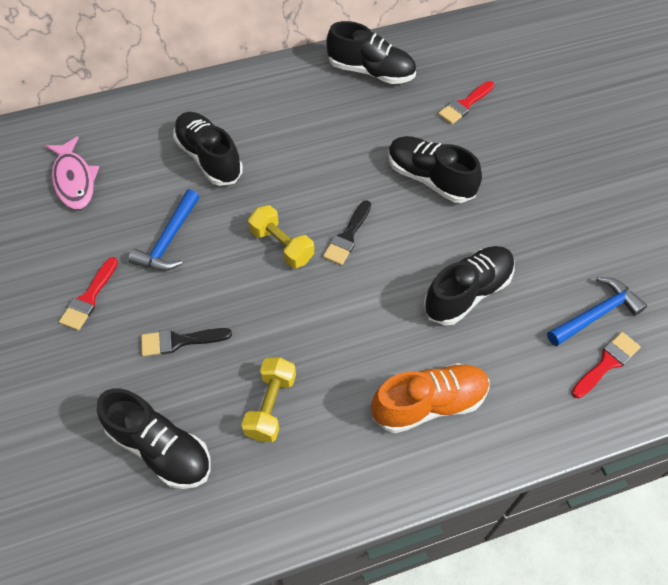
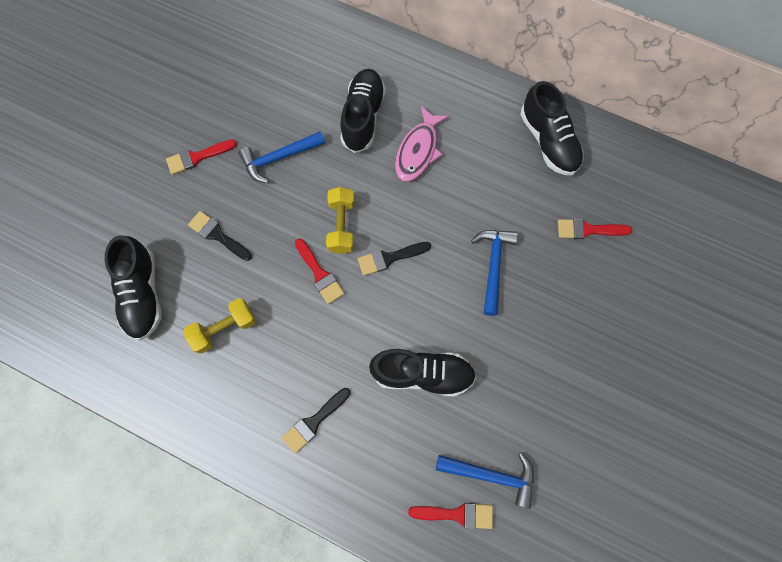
camera: 45 degrees right, 15 degrees up
(74, 180) = (267, 62): pink fish -> pink fish (418, 150)
(305, 294) = (320, 274): none -> red brush
(429, 404) = (314, 422): orange shoe -> black brush
(430, 179) = (493, 266): black shoe -> blue hammer

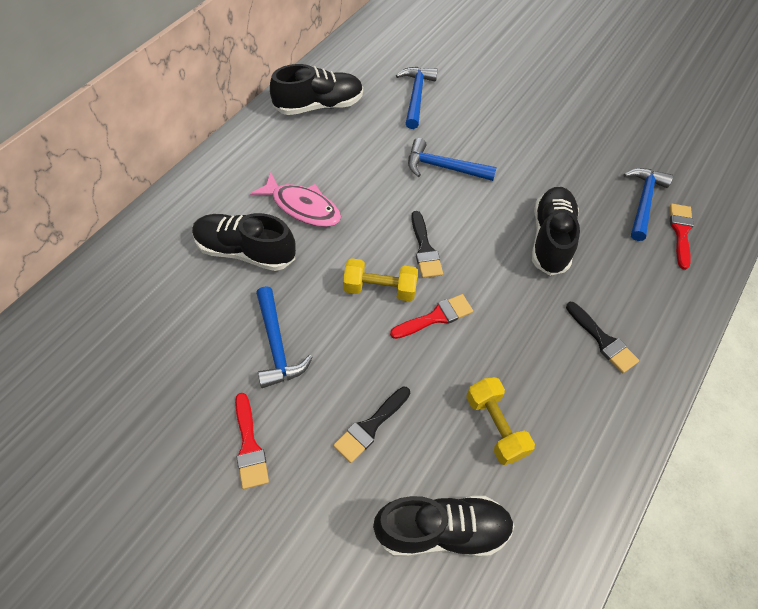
camera: 85 degrees left, 15 degrees down
(588, 230) = (416, 96): red brush -> blue hammer

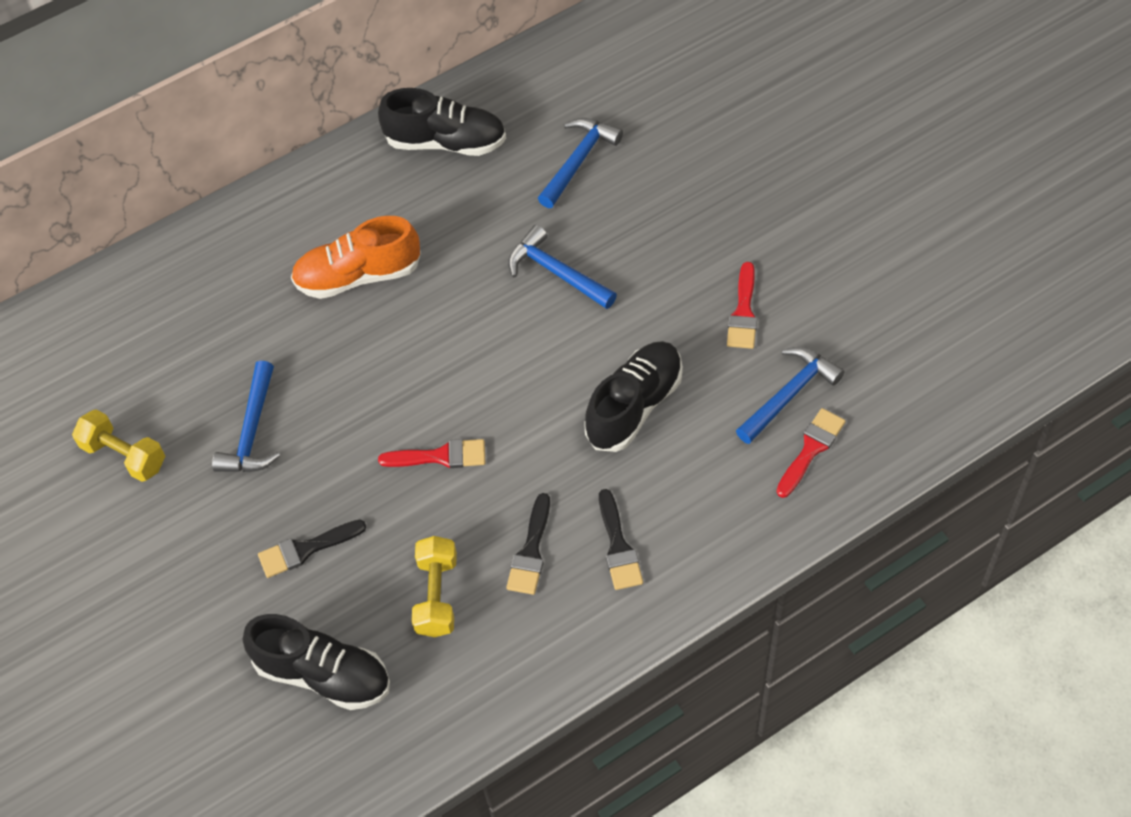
camera: 30 degrees right, 0 degrees up
(245, 251) = (268, 312): black shoe -> none
(249, 446) = (177, 526): red brush -> red brush (743, 312)
(302, 207) = (358, 276): pink fish -> orange shoe
(380, 289) = (395, 403): yellow dumbbell -> yellow dumbbell (124, 455)
(425, 249) = (473, 372): black brush -> black brush (531, 551)

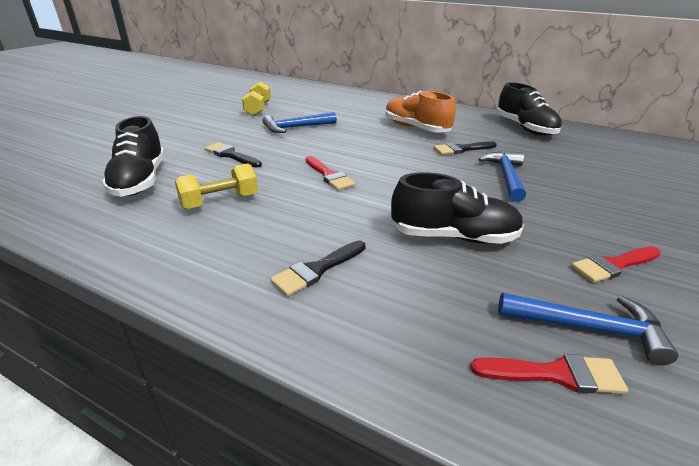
camera: 55 degrees right, 25 degrees down
(531, 551) = (281, 228): black brush -> black brush (462, 149)
(578, 161) = (588, 162): blue hammer -> none

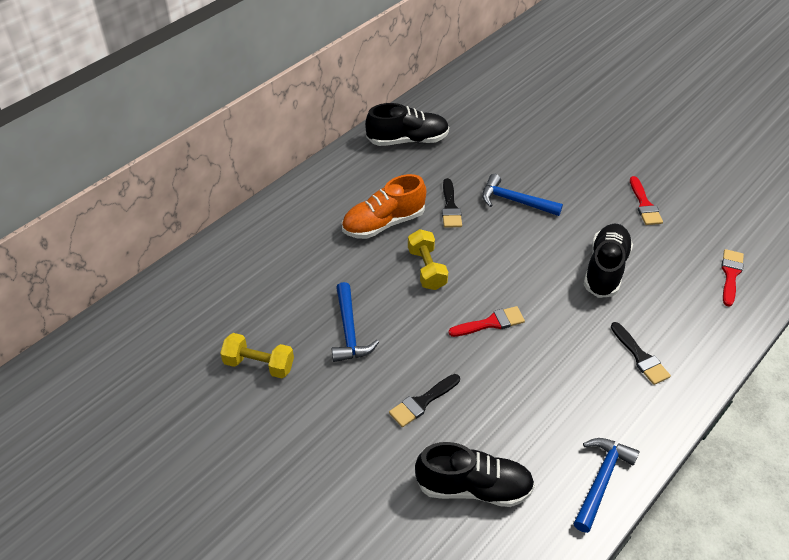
camera: 75 degrees left, 15 degrees up
(220, 201) = (531, 414): yellow dumbbell -> yellow dumbbell (426, 269)
(587, 328) = (699, 246): blue hammer -> blue hammer (601, 480)

